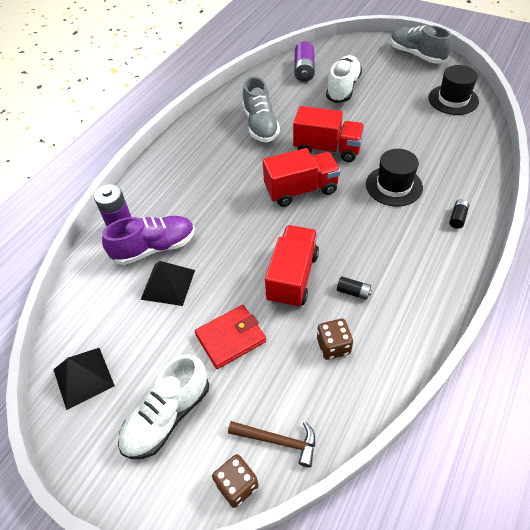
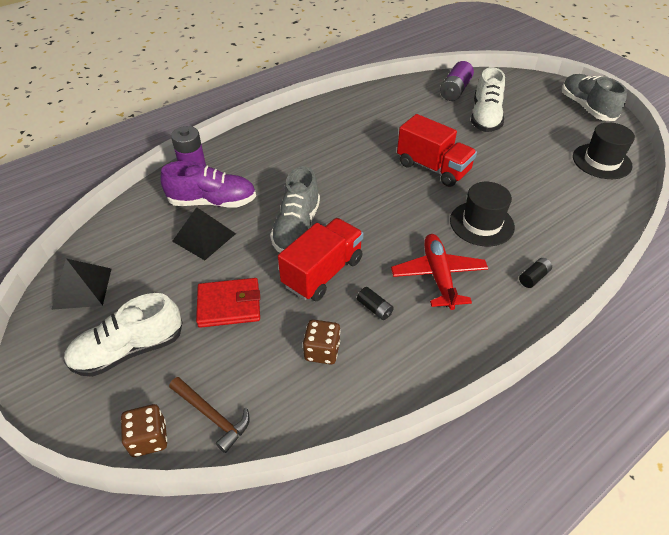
camera: 20 degrees right, 5 degrees down
(260, 125) = (380, 127): grey shoe -> grey shoe (297, 228)
(301, 190) = (382, 196): red truck -> none
(343, 88) = (485, 117): white shoe -> white shoe turned 150 degrees clockwise
(386, 244) = (438, 276): none -> red plane

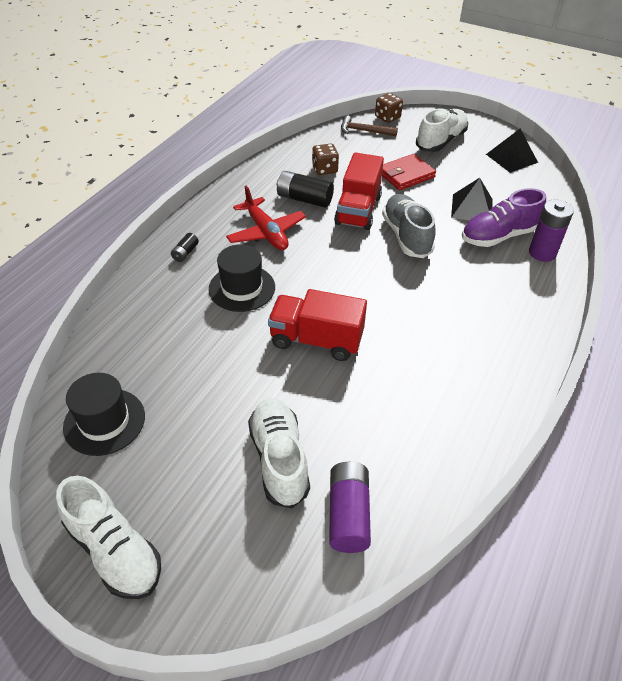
camera: 155 degrees right, 0 degrees up
(374, 308) = (304, 199): black battery -> black battery, size x1.89
(586, 107) = (114, 550): grey shoe -> white shoe

